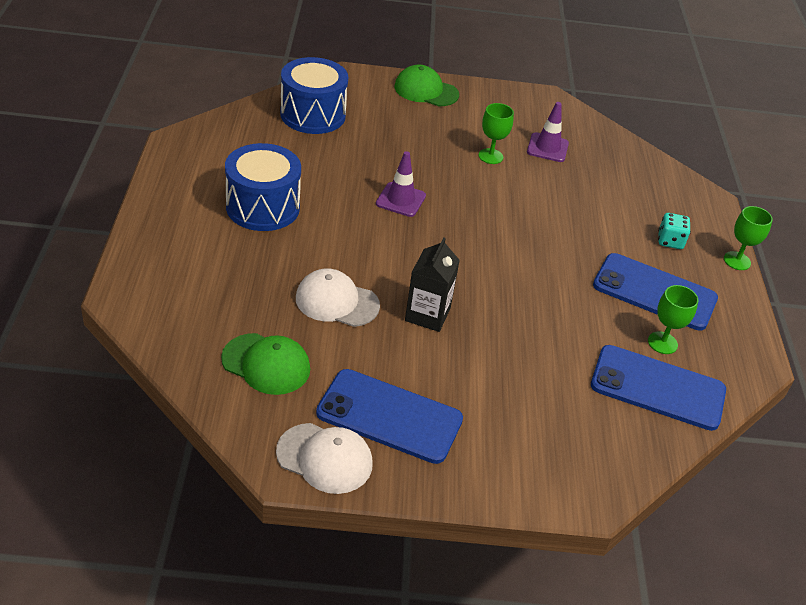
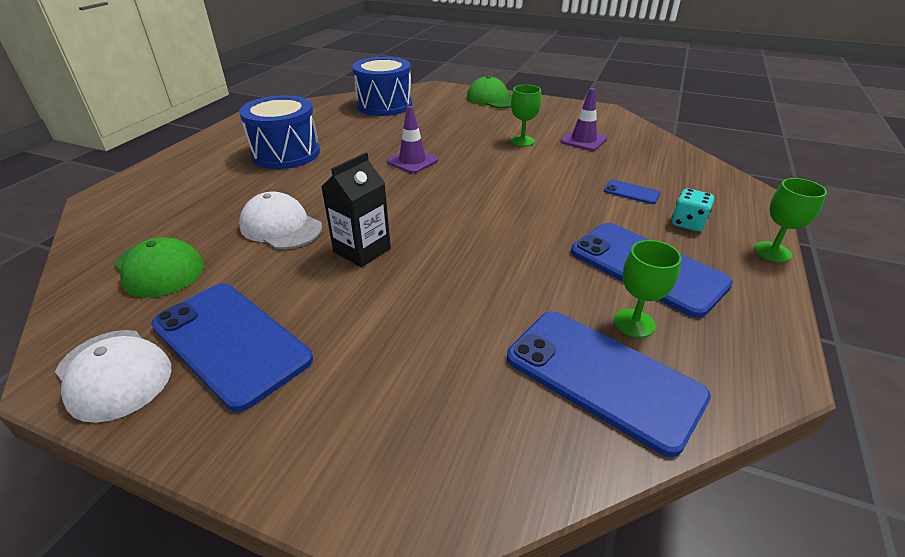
camera: 25 degrees right, 5 degrees down
(615, 212) = (631, 192): none -> blue phone

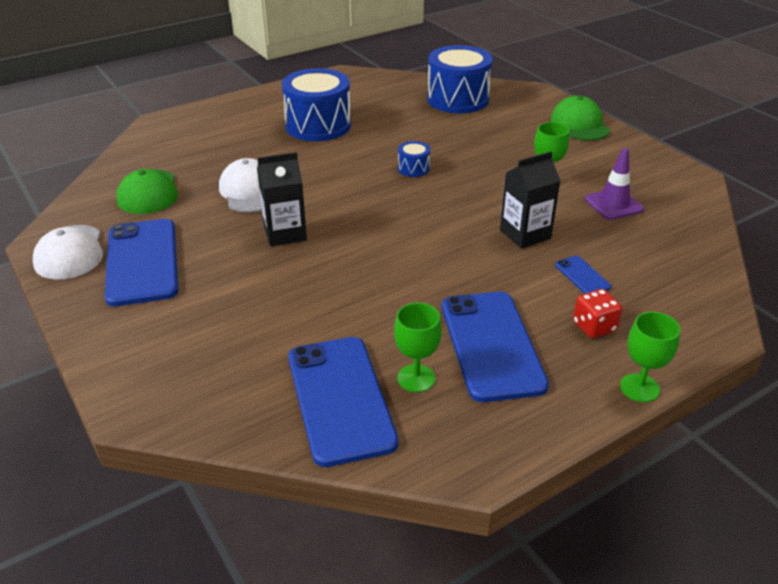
camera: 35 degrees right, 0 degrees up
(412, 161) = (413, 168): purple traffic cone -> blue drum
(556, 179) = (525, 234): none -> black carton
(687, 223) = (594, 327): turquoise dice -> red dice

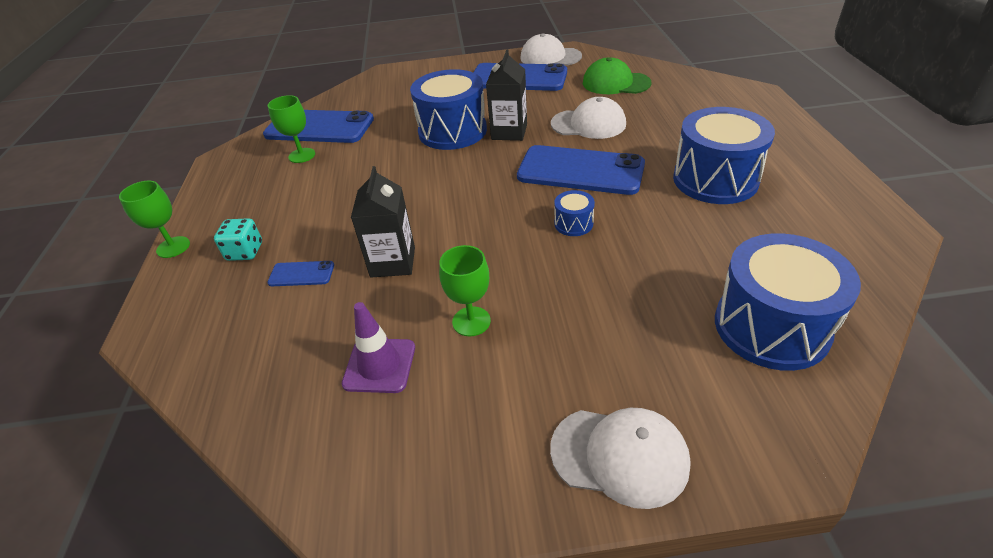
camera: 120 degrees right, 5 degrees up
(299, 272) = (452, 131): none -> blue drum
(492, 345) = (290, 193): blue phone -> blue phone (580, 171)
(579, 124) = (619, 455): green cap -> white cap
(594, 327) = (245, 252): red dice -> turquoise dice

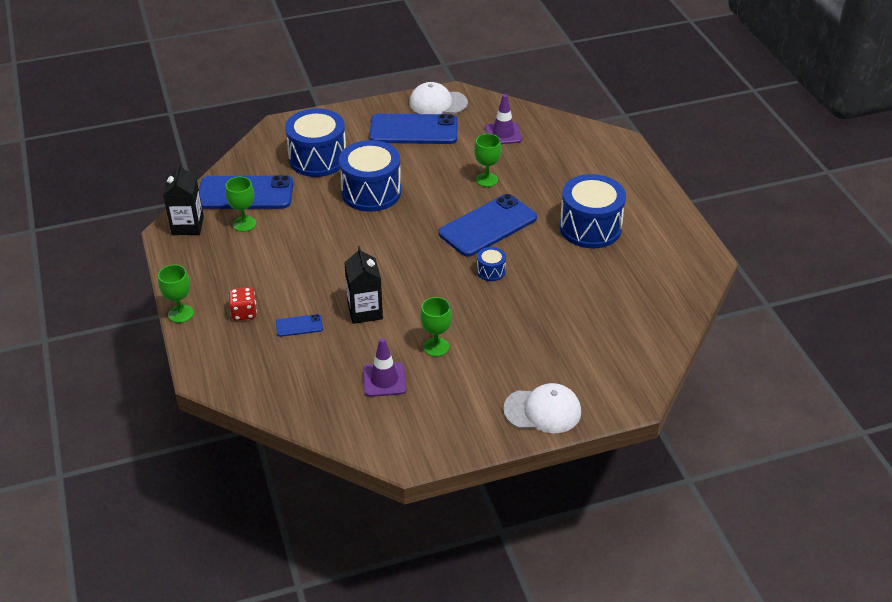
camera: 15 degrees left, 0 degrees up
(245, 252) = (244, 313): turquoise dice -> red dice
(509, 132) = (421, 191): black carton -> black carton (187, 226)
(580, 171) = (488, 226): blue phone -> blue phone turned 45 degrees counterclockwise
(588, 124) = (486, 180): white cap -> green goblet
(615, 83) = (503, 134): green cap -> purple traffic cone
(771, 326) = (626, 332): blue drum -> blue drum (317, 159)

